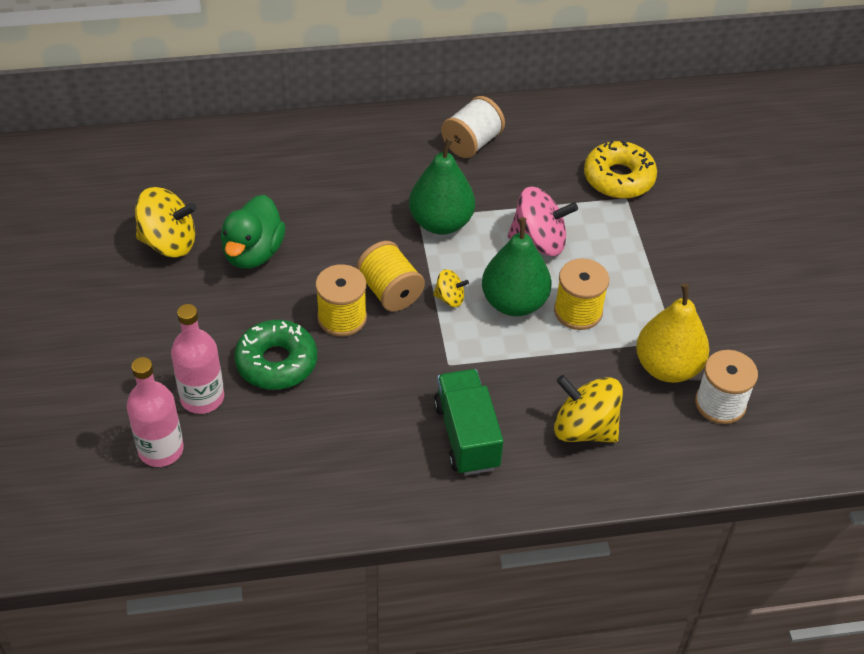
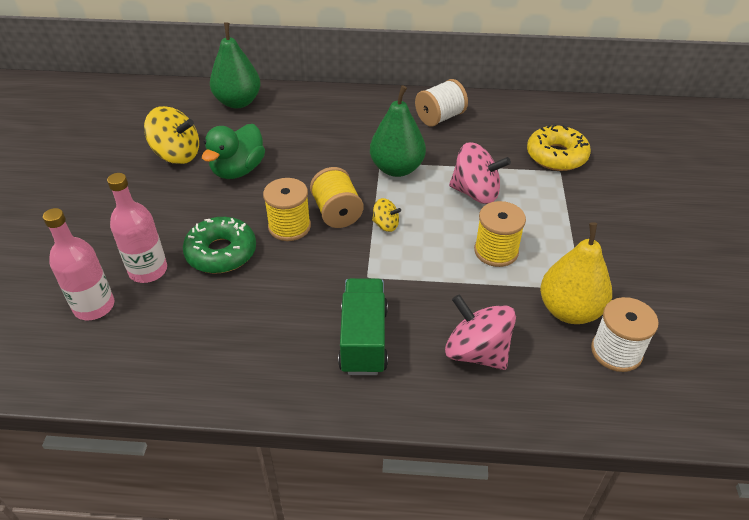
camera: 15 degrees right, 5 degrees down
(514, 302) = (440, 236): green pear -> green pear (238, 102)
(584, 428) = (476, 352): yellow spinning top -> pink spinning top

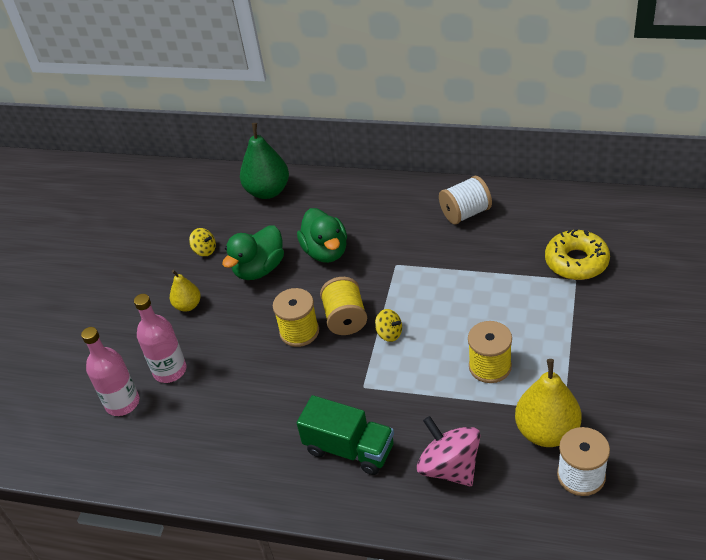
camera: 15 degrees right, 0 degrees up
(163, 206) = (188, 305): none -> yellow pear
(177, 155) = (205, 250): yellow spinning top -> yellow spinning top, size x0.52
(221, 253) = (235, 356): green donut -> none
(306, 153) = (326, 251): none -> green duck
(363, 340) = (349, 449): green truck -> green truck turned 105 degrees clockwise
(397, 169) = (411, 272): green pear -> none
(475, 193) = (483, 302): pink spinning top -> none

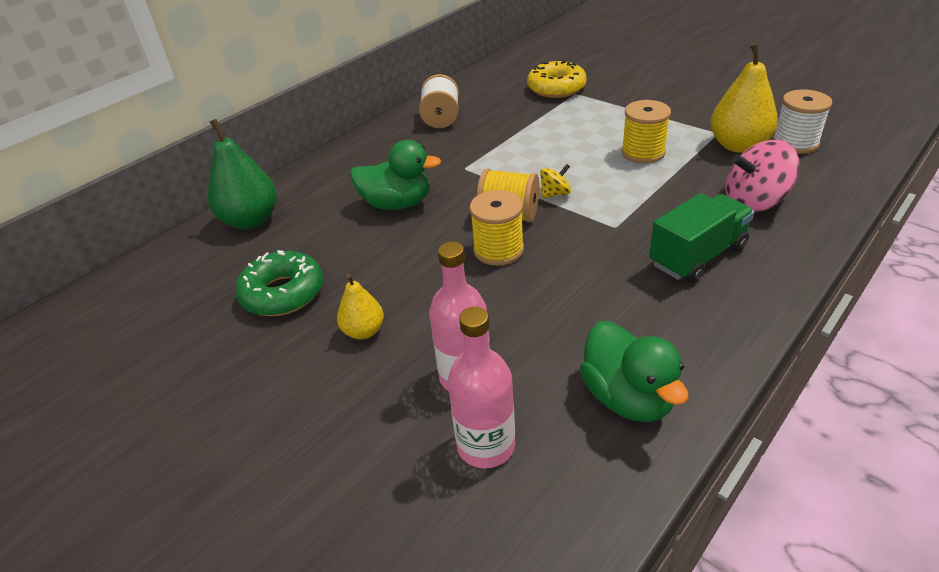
camera: 65 degrees left, 5 degrees down
(205, 250) = (283, 293): yellow spinning top -> green donut
(259, 269) = (368, 256): green duck -> green duck (628, 397)

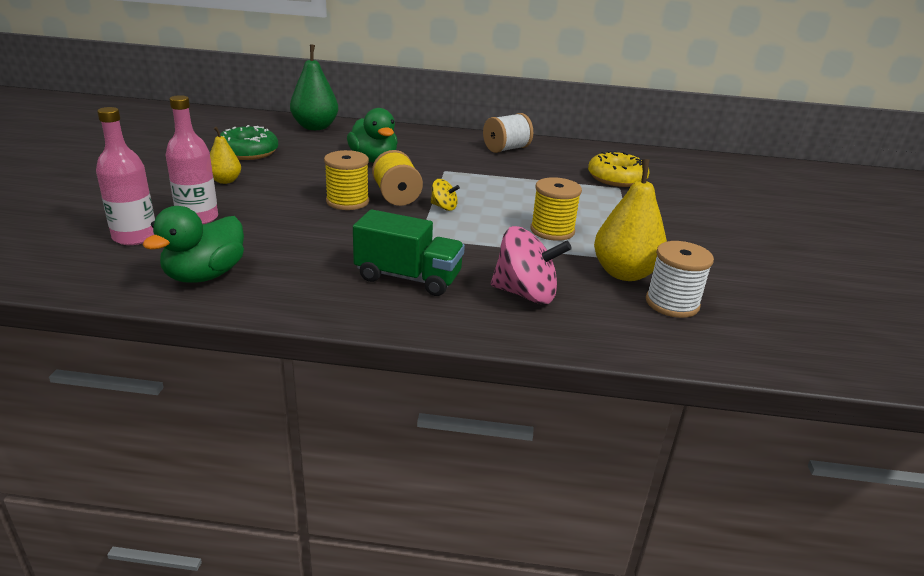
camera: 50 degrees right, 10 degrees down
(754, 202) = (525, 294): pink spinning top -> pink spinning top turned 150 degrees clockwise

